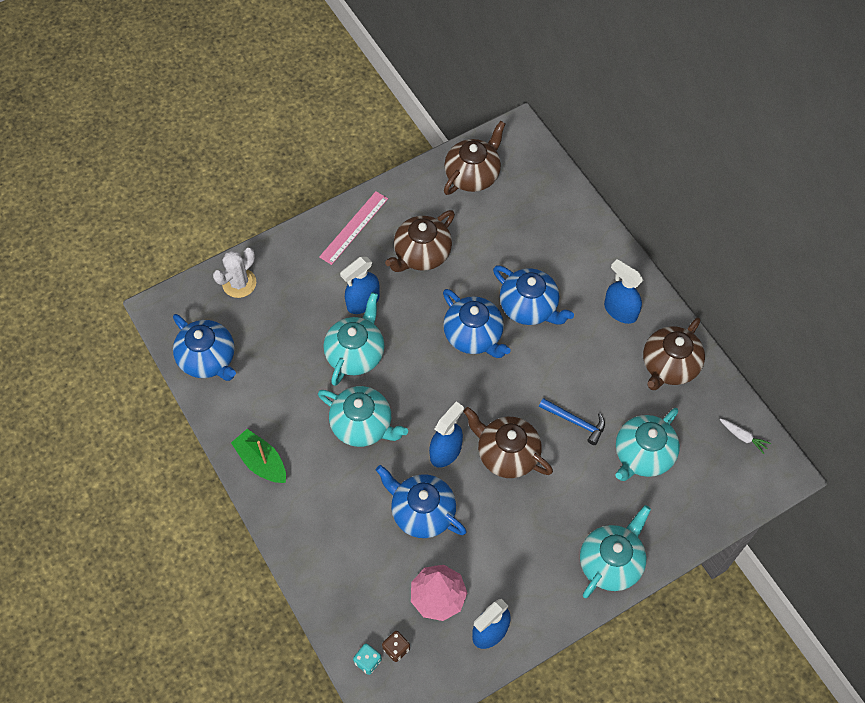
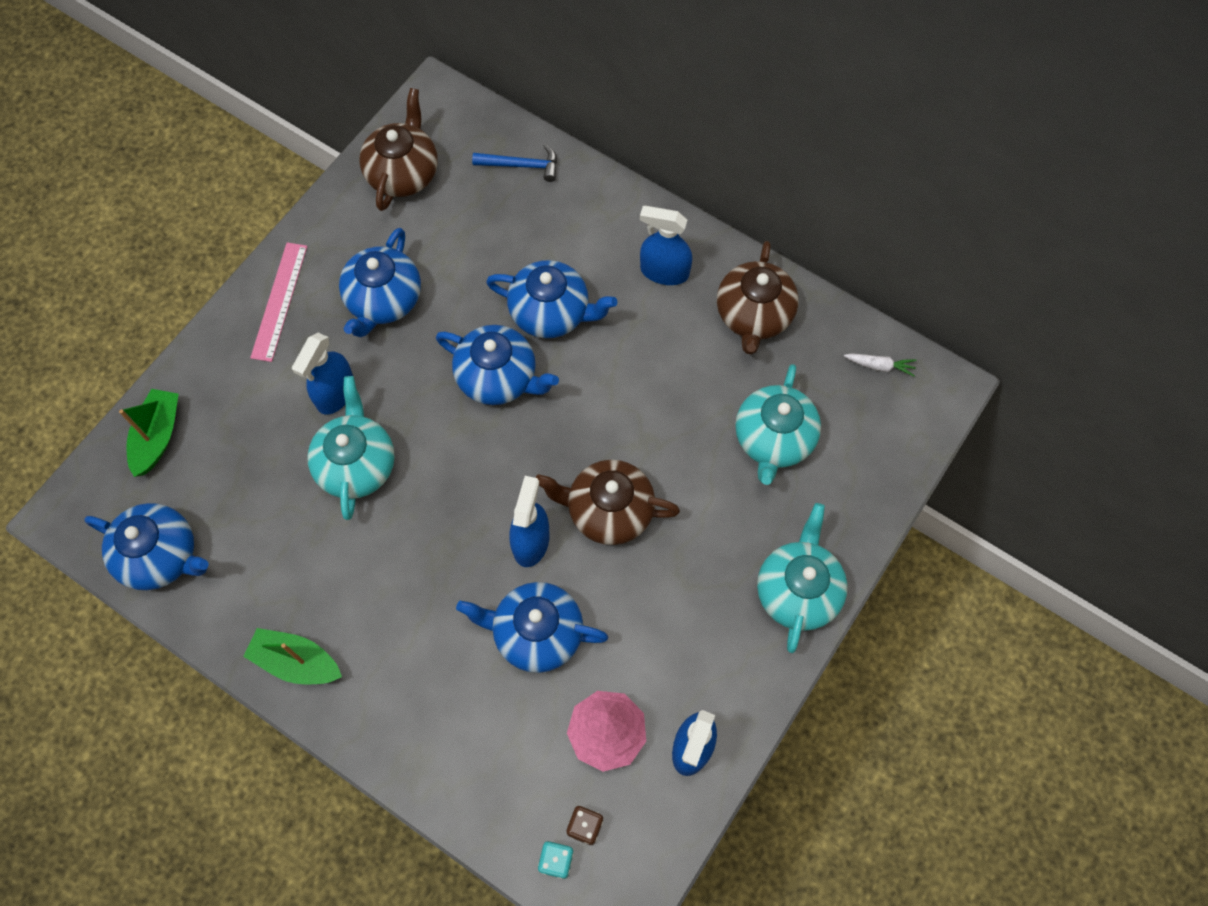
camera: 25 degrees left, 5 degrees up
(239, 283) = (158, 436): white cactus -> green boat
(363, 425) = (409, 554): turquoise teapot -> none
(421, 254) = (383, 300): brown teapot -> blue teapot
(575, 422) = (674, 433): blue hammer -> blue hammer (522, 165)

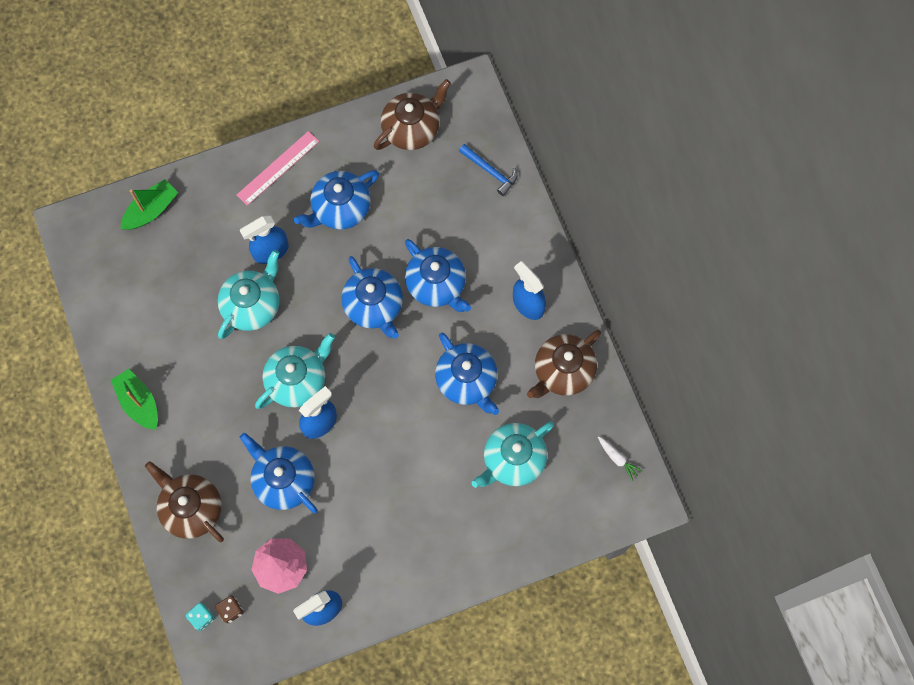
camera: 35 degrees right, 5 degrees up
(161, 556) = (106, 287): blue teapot -> blue teapot (467, 381)
(608, 511) = (379, 435): brown teapot -> brown teapot (191, 508)
(798, 590) = (455, 563): turquoise teapot -> turquoise teapot (297, 380)

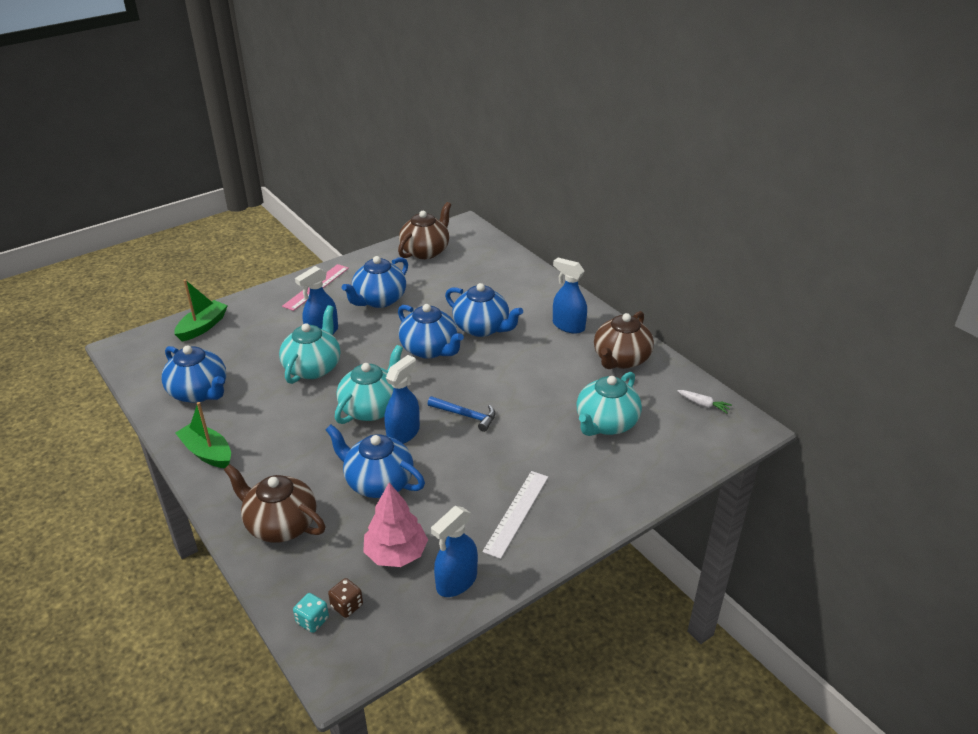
camera: 15 degrees left, 35 degrees down
(394, 549) = (516, 513): none -> white ruler
(467, 381) = (536, 380): blue teapot -> blue teapot (199, 392)
(490, 171) = (500, 262): blue hammer -> blue hammer (466, 416)

